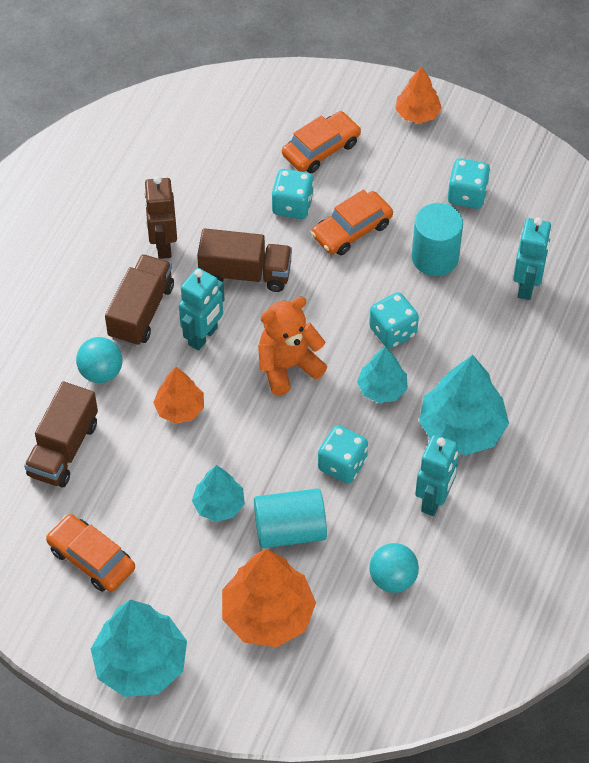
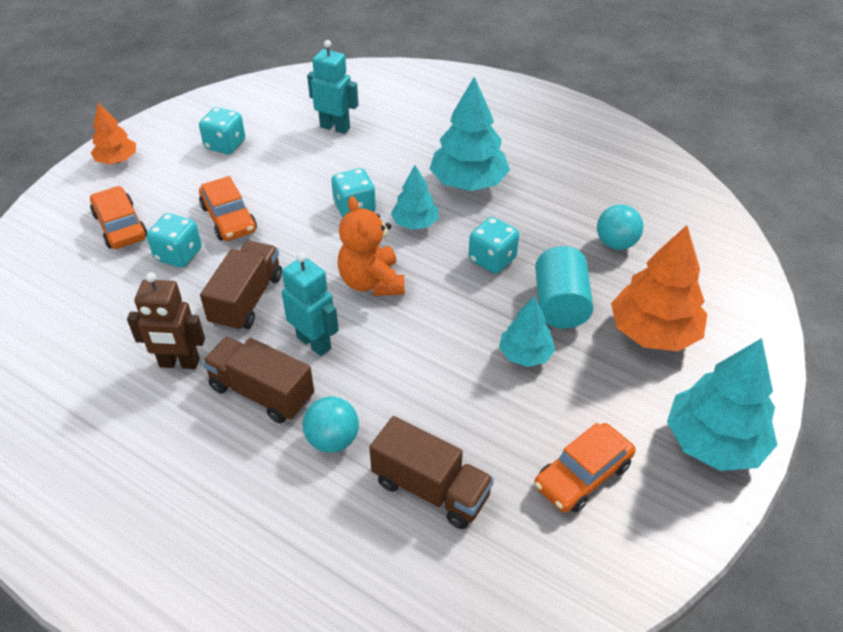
camera: 80 degrees left, 10 degrees down
(179, 408) = (400, 373): orange tree -> none
(434, 500) = (538, 208): turquoise robot -> none
(435, 257) = (284, 172): turquoise cylinder -> none

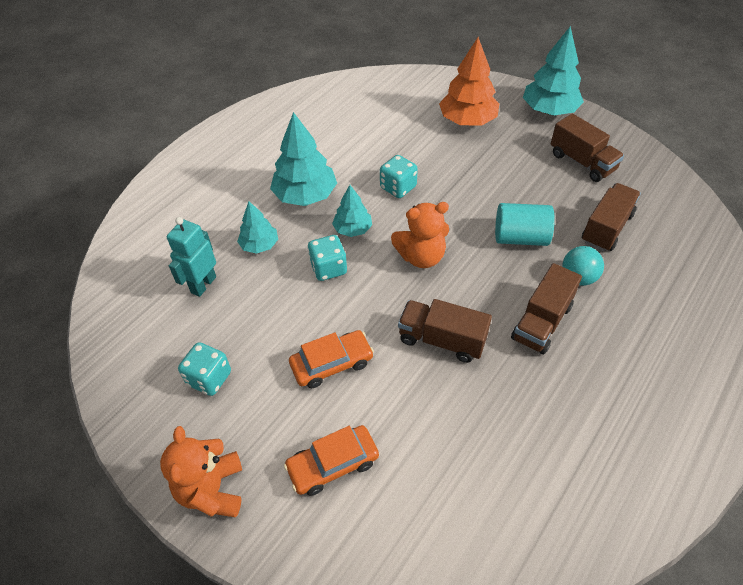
camera: 85 degrees left, 5 degrees up
(117, 160) = (212, 490): orange tree -> orange teddy bear
(178, 255) = (381, 401): turquoise dice -> none
(179, 363) = (517, 383): brown robot -> none
(314, 343) = (488, 291): turquoise robot -> none
(525, 354) = (491, 178): turquoise tree -> turquoise tree (259, 245)
(560, 304) = (444, 158): turquoise cylinder -> turquoise cylinder (520, 238)
(582, 475) = (582, 162): orange car -> brown truck
(616, 243) = (385, 126): turquoise ball -> none

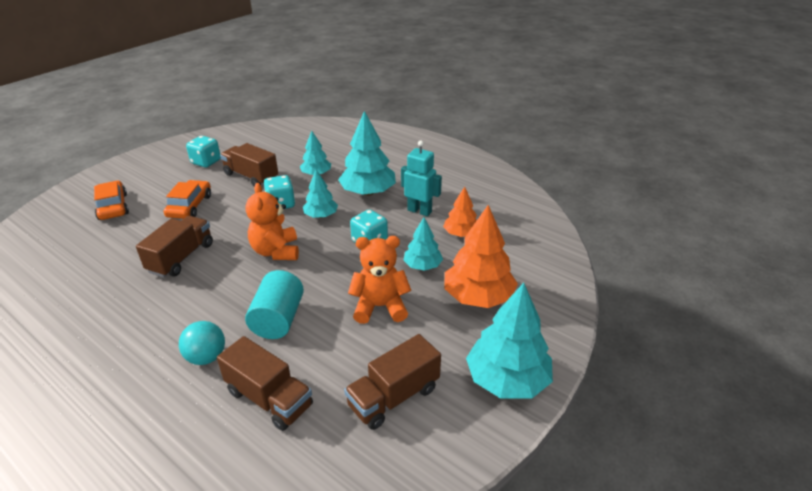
camera: 90 degrees right, 15 degrees down
(203, 284) = (286, 155): turquoise robot -> turquoise robot (419, 211)
(212, 490) = (129, 167): orange teddy bear -> orange teddy bear (380, 307)
(332, 364) = (190, 206): orange car -> orange car turned 150 degrees counterclockwise
(381, 128) = (461, 234): none -> orange tree
(432, 151) = (422, 266): none -> turquoise tree
(542, 322) = (166, 320): brown truck -> brown truck (251, 176)

